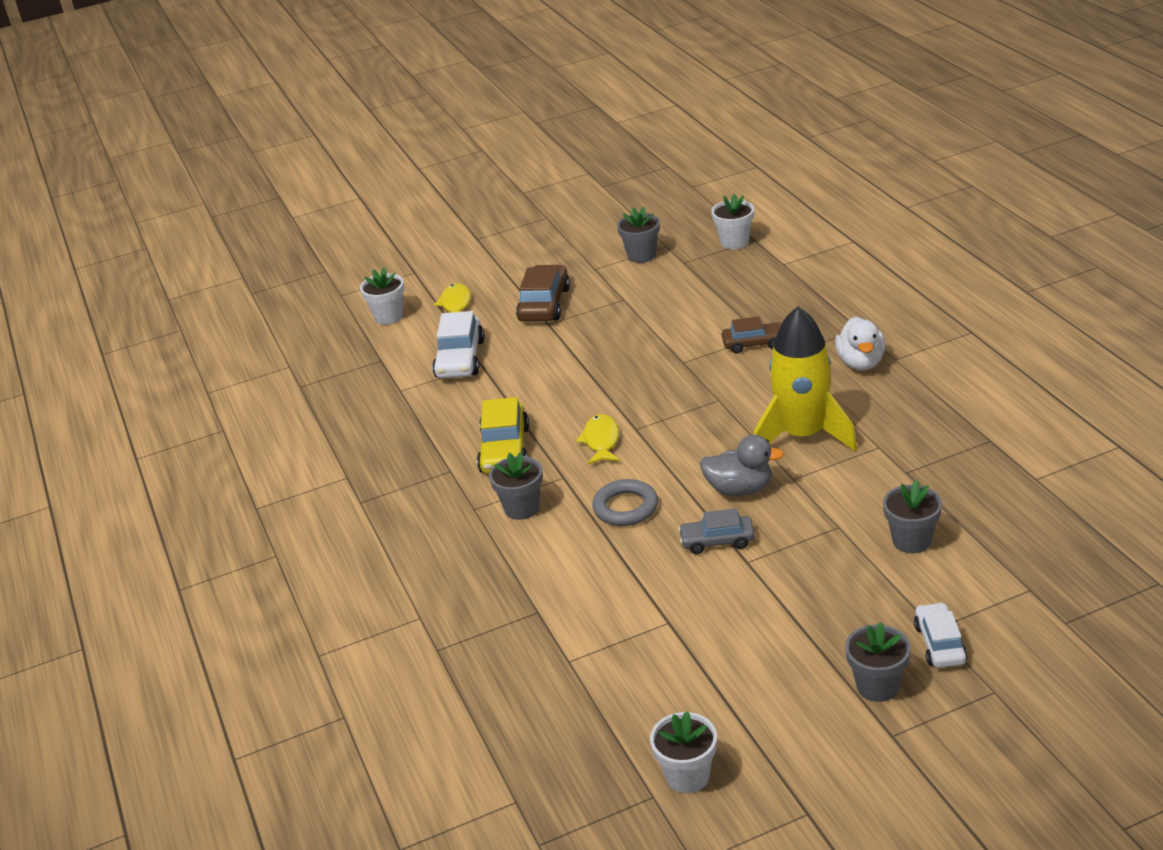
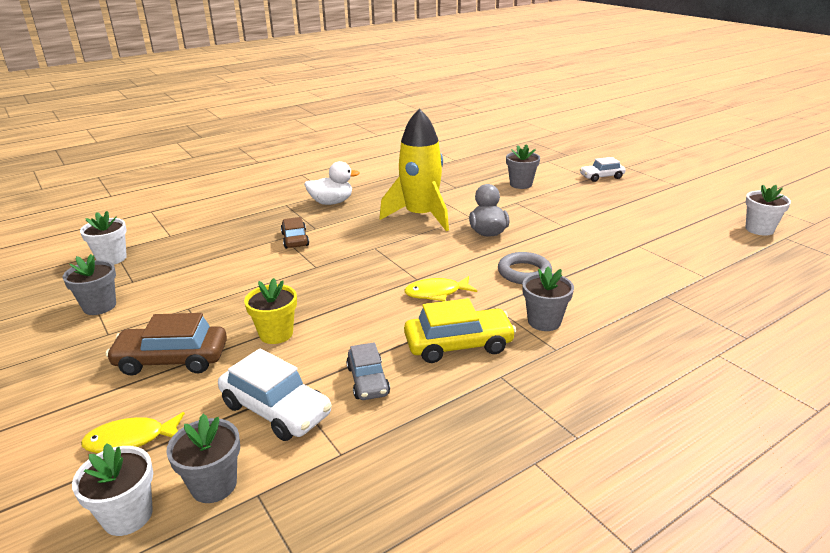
camera: 105 degrees left, 5 degrees down
(460, 359) = (276, 409): white car -> white car turned 45 degrees clockwise
(562, 349) = (276, 334): none -> yellow flower pot
(717, 541) = (548, 236): grey car -> grey car (368, 381)
(877, 686) = (644, 188): grey flower pot -> grey flower pot (214, 485)

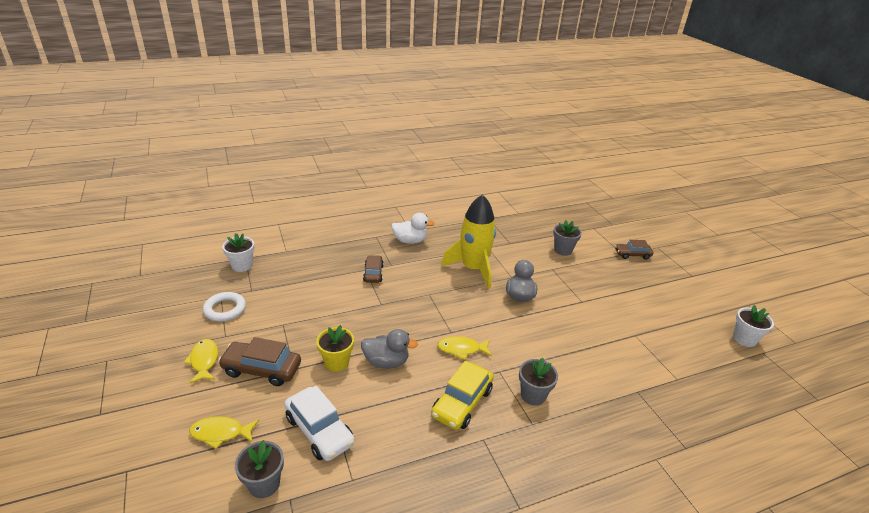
camera: 10 degrees right, 5 degrees up
(83, 365) = (204, 361): none -> yellow fish
(99, 306) = (225, 309): grey flower pot -> white ring
(128, 516) = (206, 494): white flower pot -> none
(343, 322) = (386, 362): none -> grey duck
(368, 381) = (388, 420): grey car -> none
(458, 345) = (462, 402): yellow car -> yellow car turned 120 degrees clockwise
(524, 272) = (534, 343): grey ring -> none
(601, 177) = (632, 255): white car -> brown car

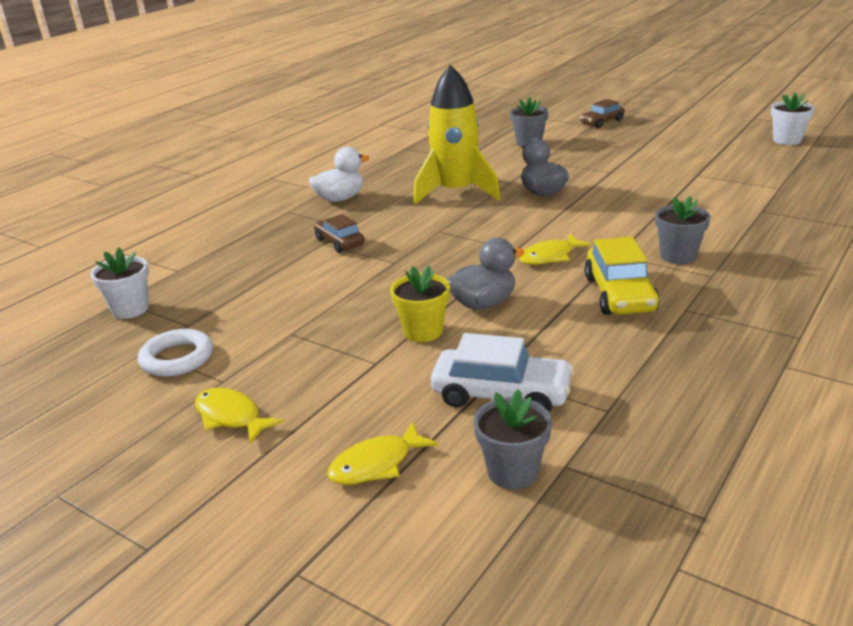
camera: 30 degrees left, 5 degrees down
(262, 369) = (333, 384): brown car -> none

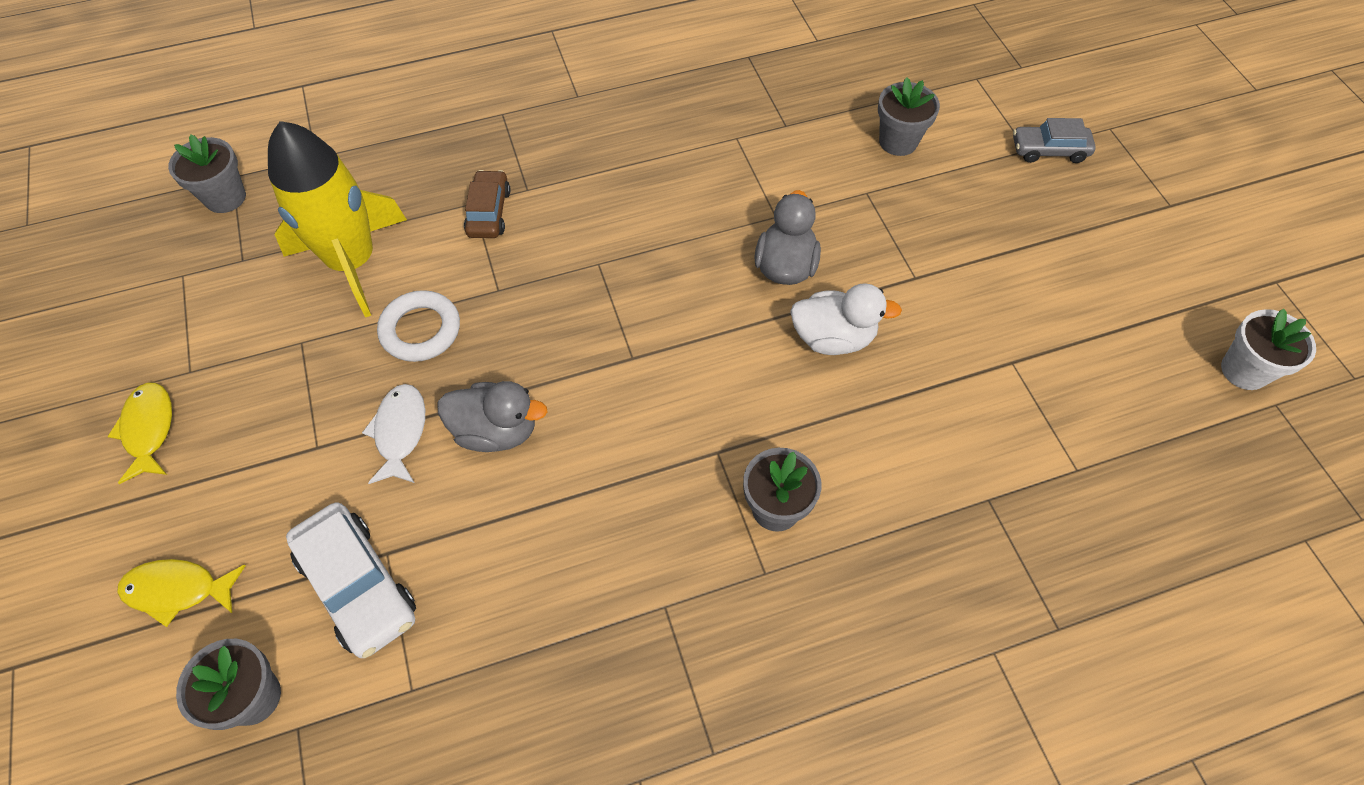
camera: 35 degrees right, 30 degrees up
(130, 309) = (225, 197): white flower pot -> grey flower pot
(177, 358) = (190, 307): white ring -> white ring (420, 330)
(340, 199) = (573, 124): white duck -> white duck (833, 338)
(423, 331) = (400, 432): yellow flower pot -> white fish
(456, 192) = (697, 196): yellow rocket -> yellow rocket (352, 262)
(550, 256) = (648, 400): yellow fish -> none
(602, 122) = (1049, 150): brown car -> grey car
(620, 294) = (634, 525): yellow car -> none

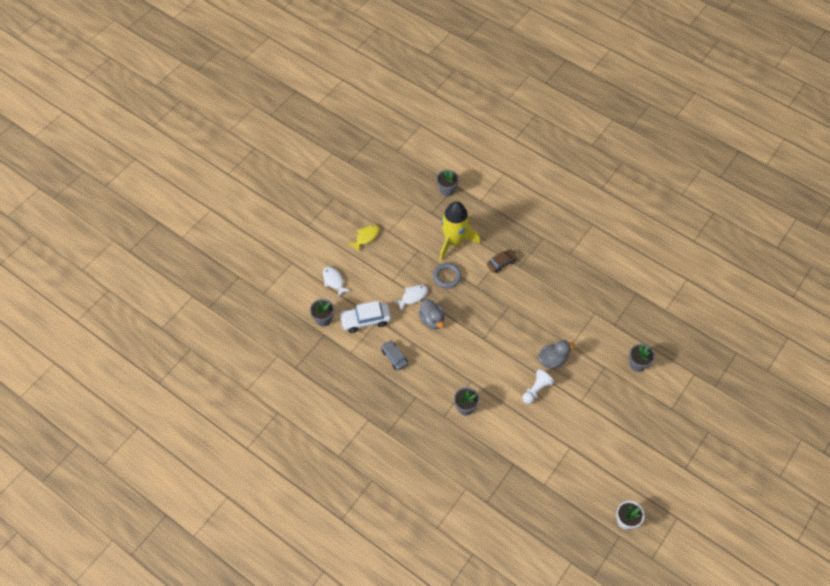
camera: 55 degrees right, 0 degrees up
(177, 590) = (334, 281): yellow fish -> white fish
(358, 585) = (365, 320): white car -> white car turned 60 degrees clockwise
(420, 330) = (447, 277): white ring -> grey ring
(833, 338) = (536, 390): white duck -> white pawn
(1049, 150) = (677, 416): grey car -> grey car (394, 357)

